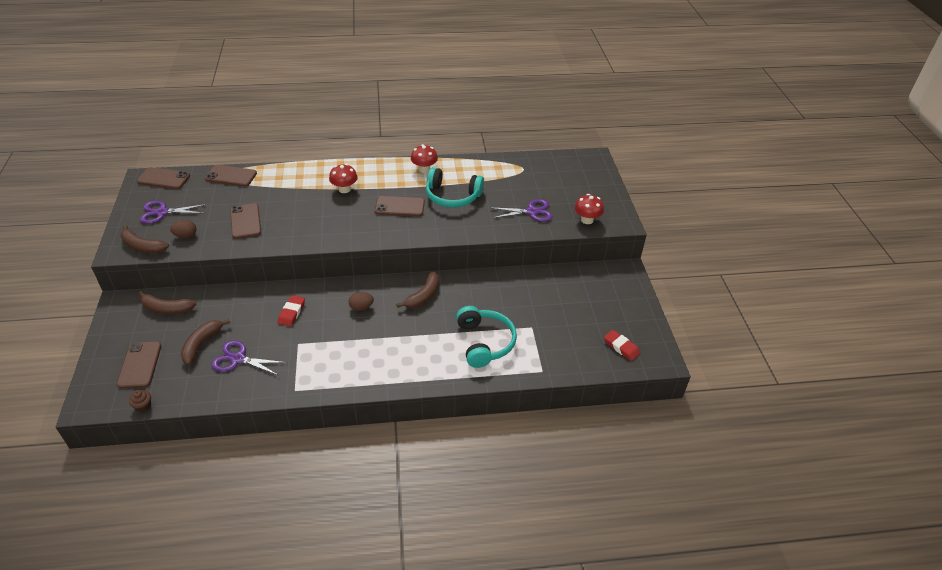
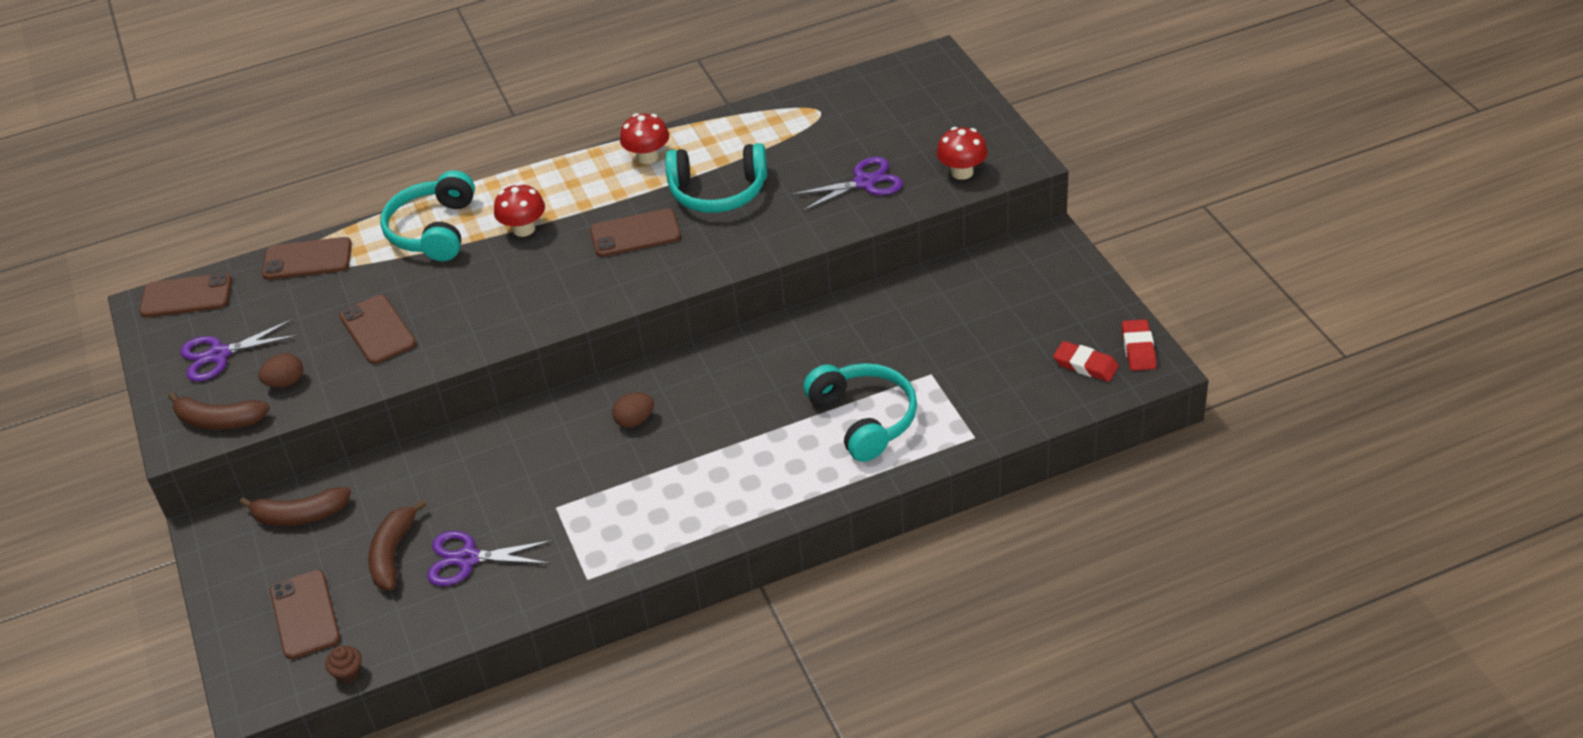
camera: 10 degrees left, 0 degrees up
(291, 312) = (520, 462): red eraser -> red eraser (1138, 348)
(299, 178) = (433, 230): none -> turquoise headphones
(423, 296) = (731, 373): brown banana -> none

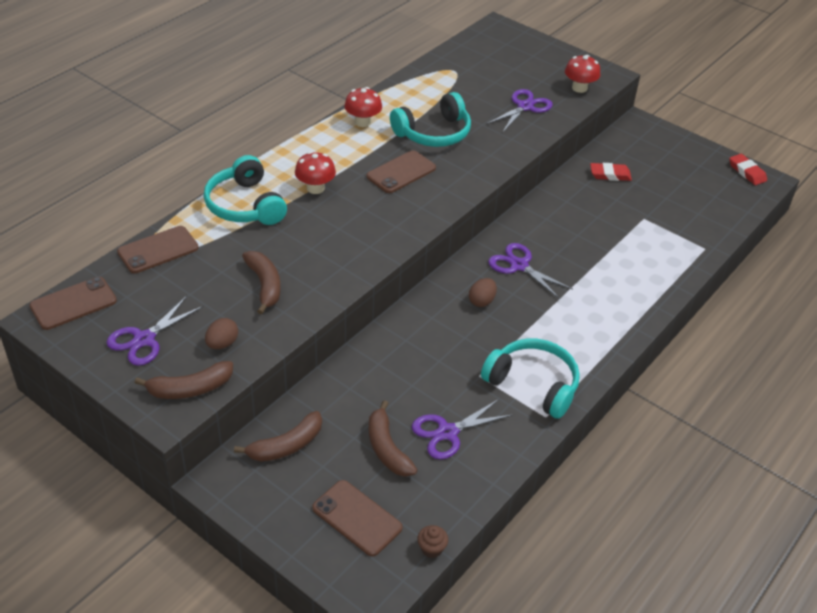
camera: 35 degrees left, 0 degrees up
(377, 330) = (265, 285): brown phone -> brown banana
(717, 390) = (519, 265): none -> purple scissors
(864, 419) = (630, 257): turquoise headphones -> turquoise headphones (533, 384)
(1085, 365) = (727, 189): red eraser -> red eraser (610, 175)

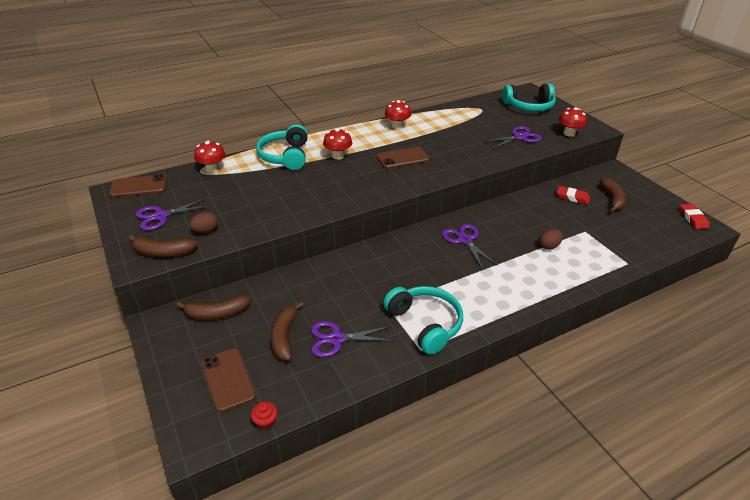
camera: 25 degrees right, 5 degrees down
(158, 250) = (212, 169): brown phone -> red mushroom
(265, 285) = (261, 203): brown banana -> brown banana (612, 199)
(431, 549) = (266, 422): brown cupcake -> red cupcake
(433, 133) = (442, 140): turquoise headphones -> turquoise headphones (529, 106)
(481, 301) = (421, 256): brown egg -> brown egg (549, 246)

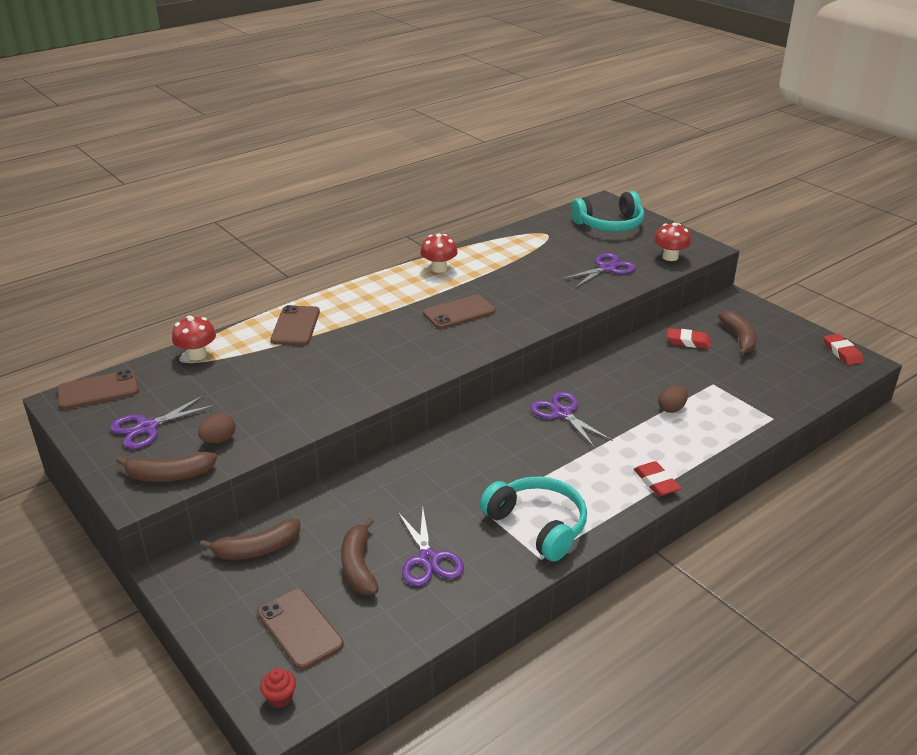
camera: 10 degrees left, 5 degrees down
(266, 422) = (366, 672): red cupcake -> red cupcake (280, 698)
(285, 156) = (295, 326): turquoise headphones -> brown phone
(336, 339) = (428, 559): purple scissors -> purple scissors turned 90 degrees counterclockwise
(338, 156) = (369, 318): red mushroom -> none
(524, 302) = (656, 482): none -> red eraser

